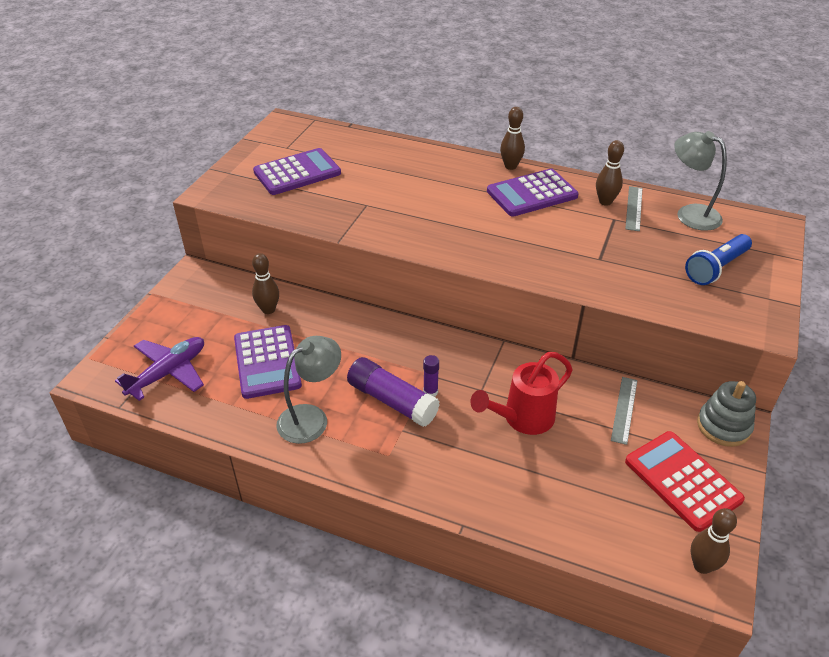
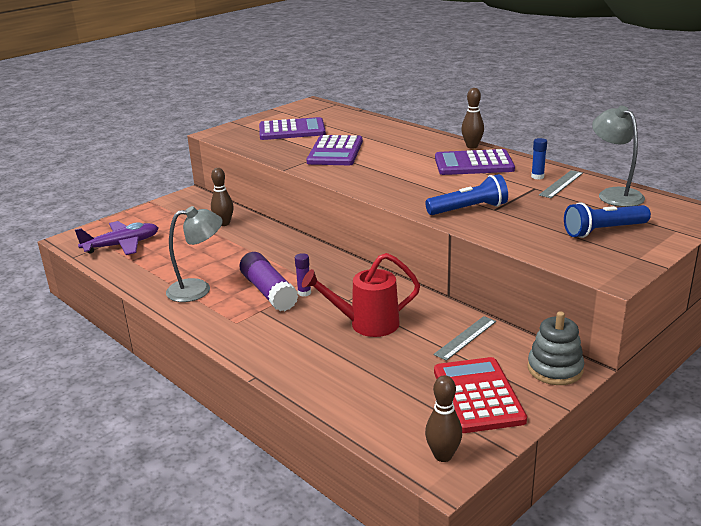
camera: 25 degrees right, 15 degrees down
(267, 362) = (195, 252): purple calculator -> purple calculator (335, 152)
(576, 264) = (469, 209): none -> blue flashlight
(605, 202) = (537, 177): brown bowling pin -> blue glue stick

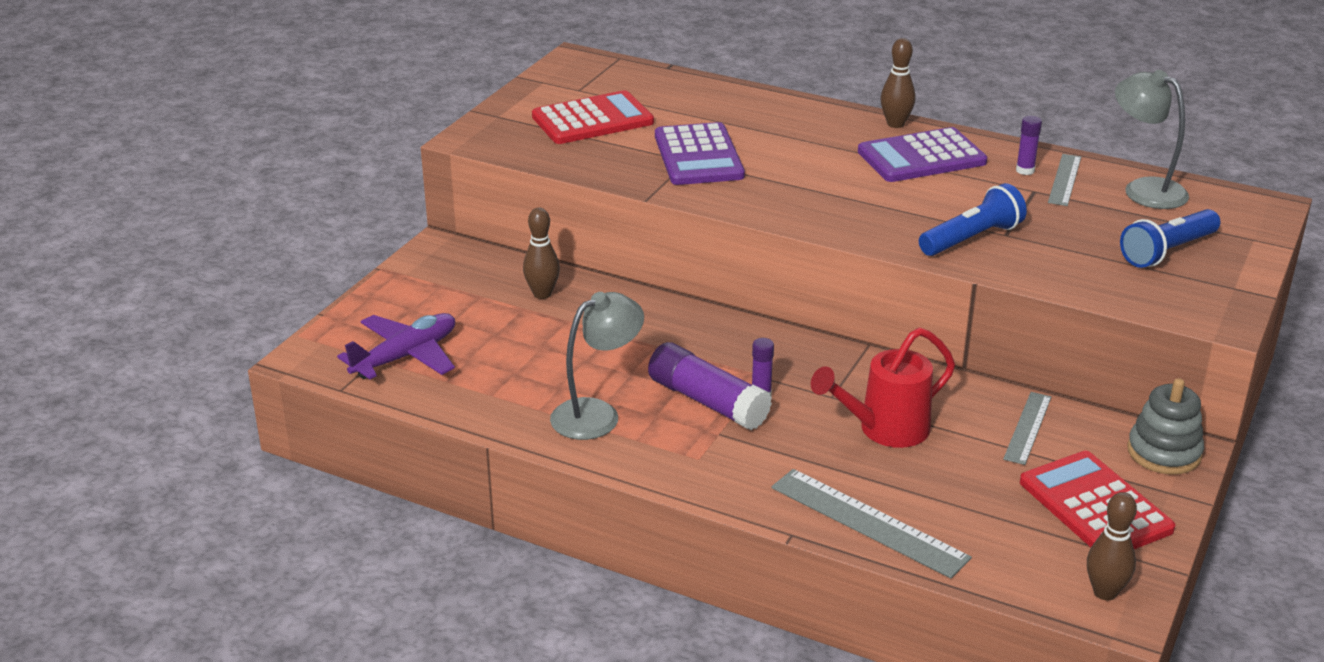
camera: 20 degrees left, 5 degrees up
(292, 130) = (592, 120): purple calculator -> red calculator
(311, 378) = (868, 522): none -> grey ruler
(537, 177) = (1025, 170): blue glue stick -> purple glue stick

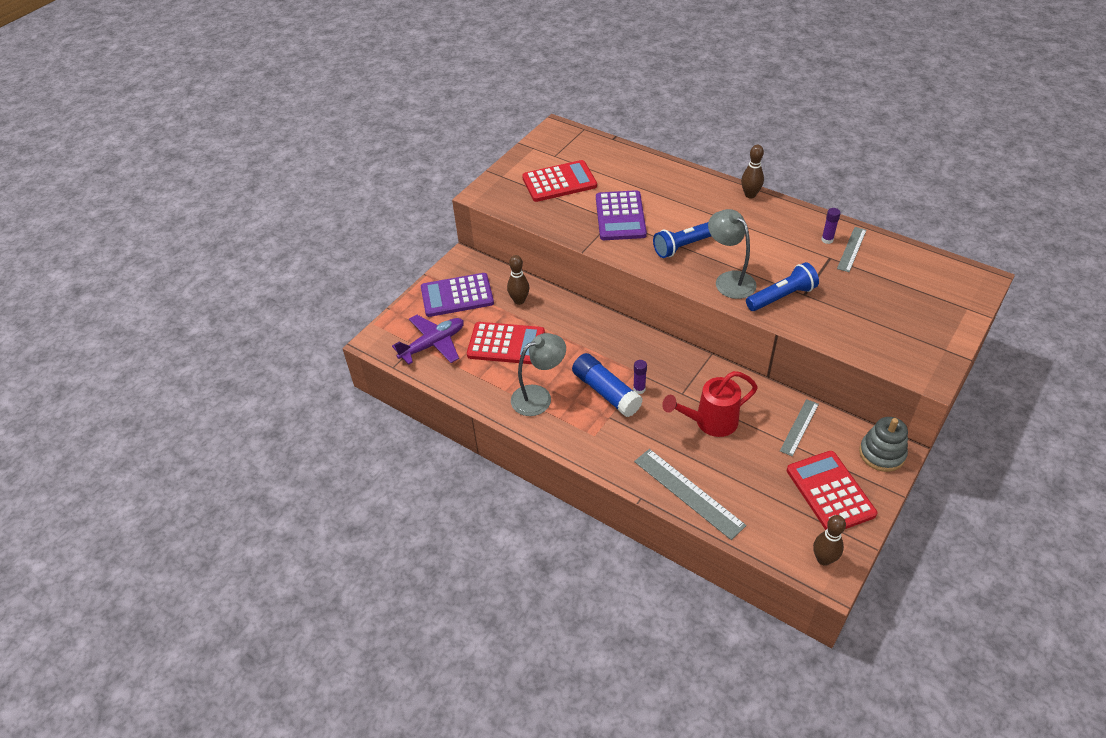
camera: 10 degrees right, 15 degrees up
(530, 349) = (506, 344): none -> red calculator
(707, 401) = (606, 392): purple glue stick -> blue glue stick
(921, 157) = (762, 225): purple calculator -> purple calculator (457, 296)
(1144, 189) = (903, 260): grey lamp -> grey lamp (729, 280)
(1167, 251) = (907, 316): blue flashlight -> blue flashlight (684, 246)

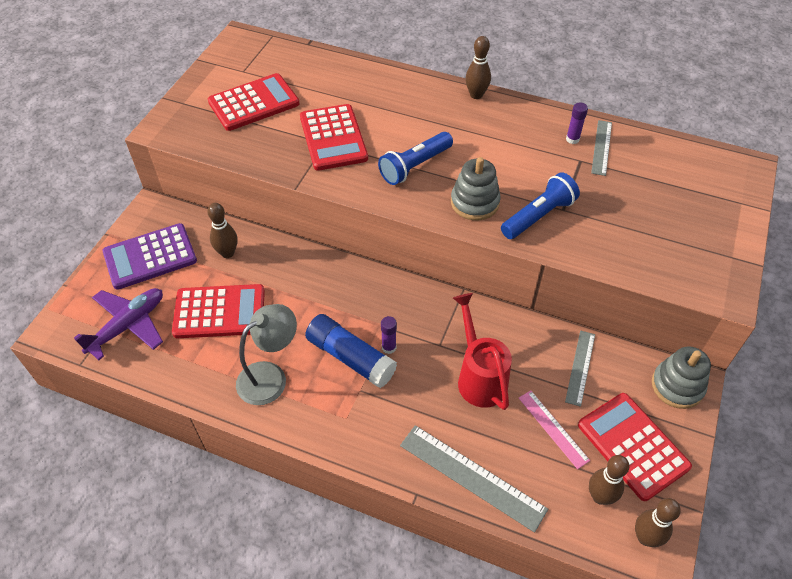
camera: 15 degrees left, 5 degrees up
(620, 216) = (333, 138): purple calculator -> red calculator
(710, 422) = (479, 377): red watering can -> red watering can turned 105 degrees clockwise
(729, 280) = (474, 202): grey lamp -> grey stacking toy
(764, 469) = (553, 428): none -> pink ruler
(792, 524) = (600, 496): none -> brown bowling pin

